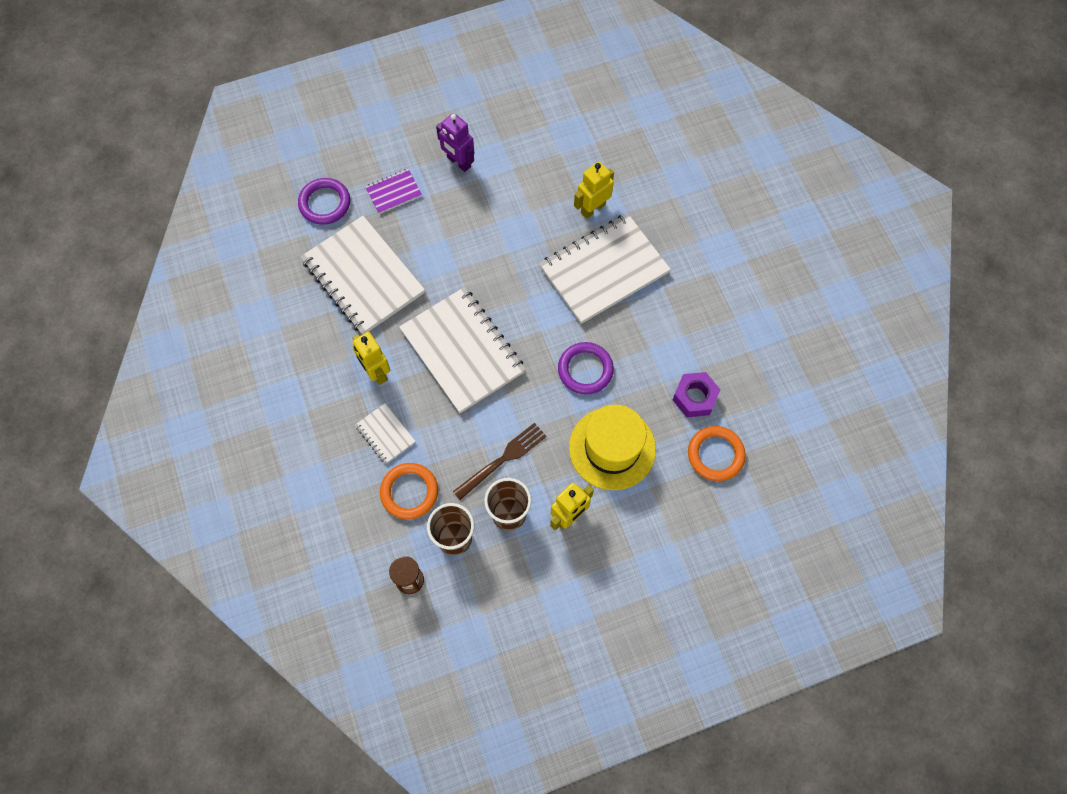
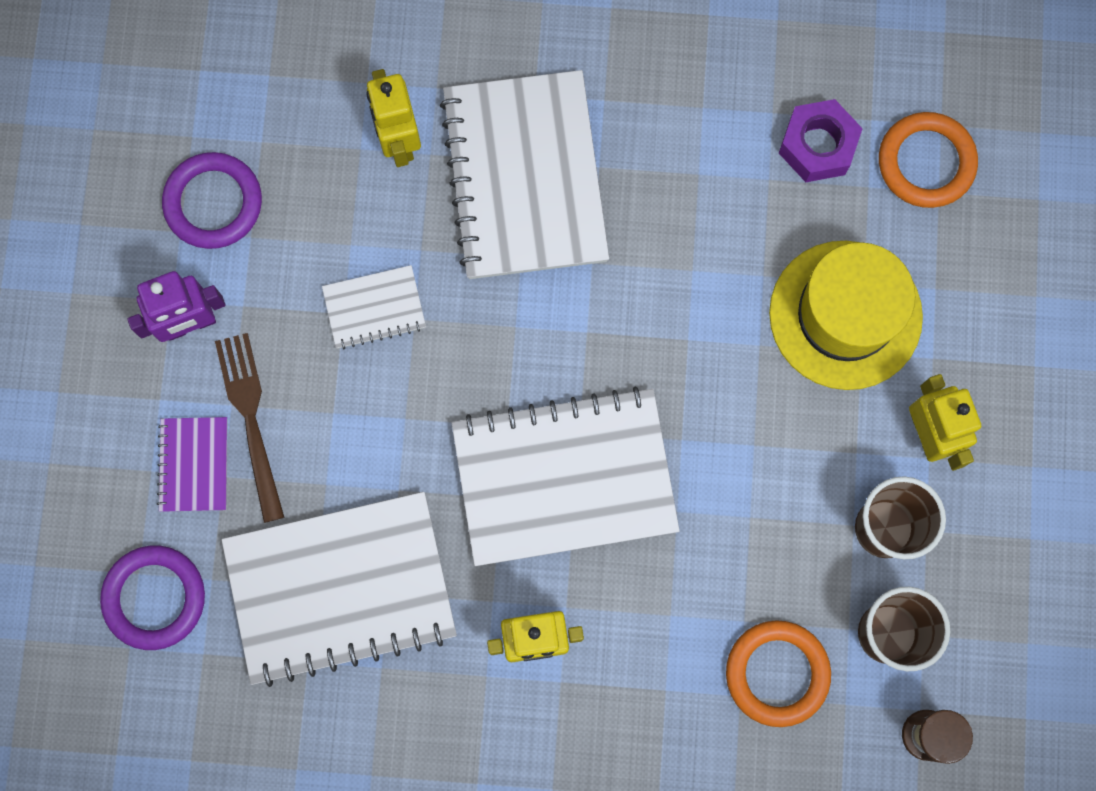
camera: 65 degrees left, 10 degrees up
(385, 434) = (657, 671): white notebook -> white notebook (374, 308)
(503, 459) = (787, 496): brown fork -> brown fork (250, 418)
(585, 370) = (691, 293): purple ring -> purple ring (213, 203)

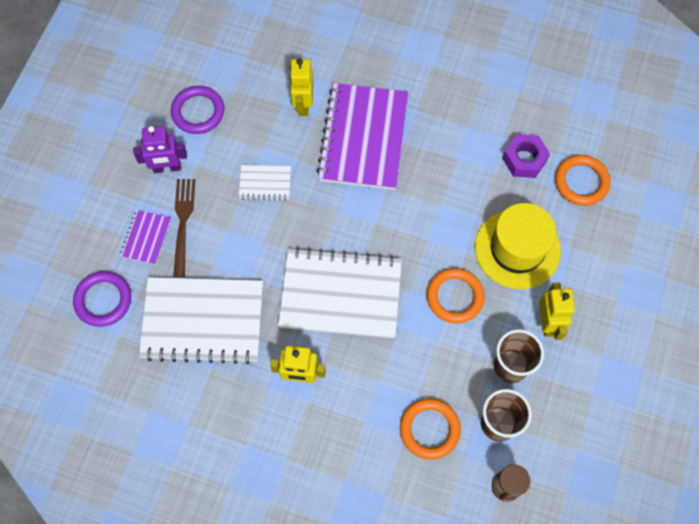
camera: 15 degrees right, 10 degrees down
(524, 177) = (363, 138): white notebook -> purple notebook
(760, 430) = (455, 297): none -> orange ring

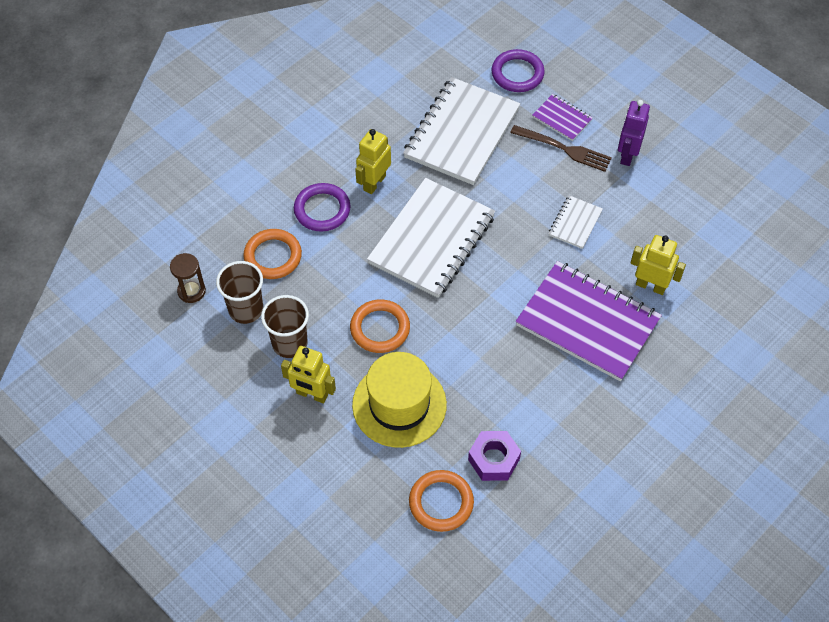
camera: 115 degrees right, 10 degrees down
(198, 112) = (679, 197): purple ring -> purple ring (322, 210)

